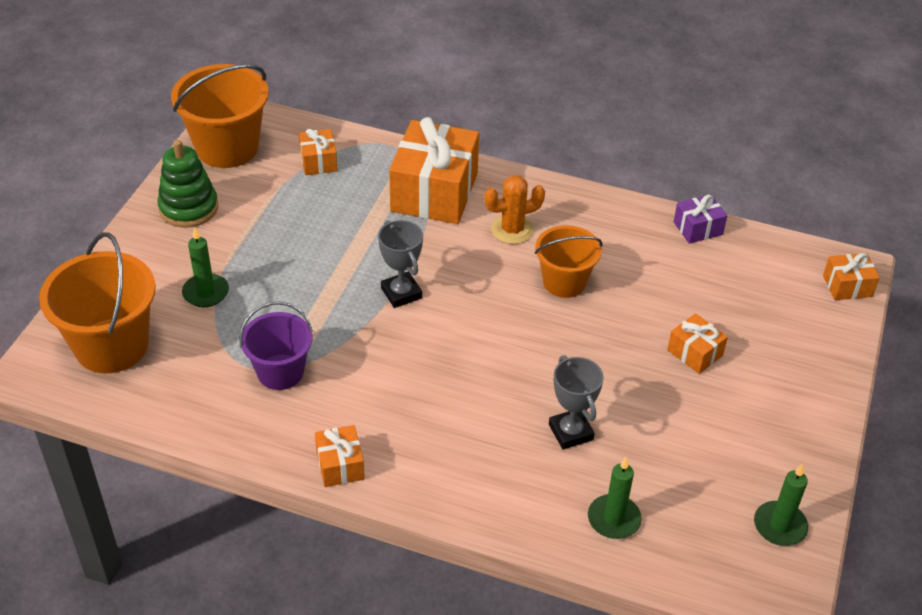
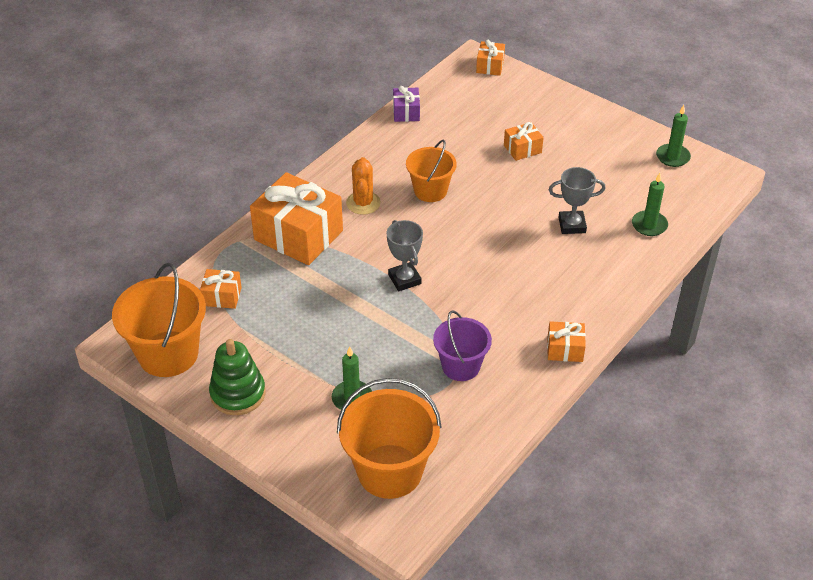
camera: 70 degrees left, 0 degrees up
(401, 293) = (404, 279): grey trophy -> grey trophy turned 75 degrees clockwise

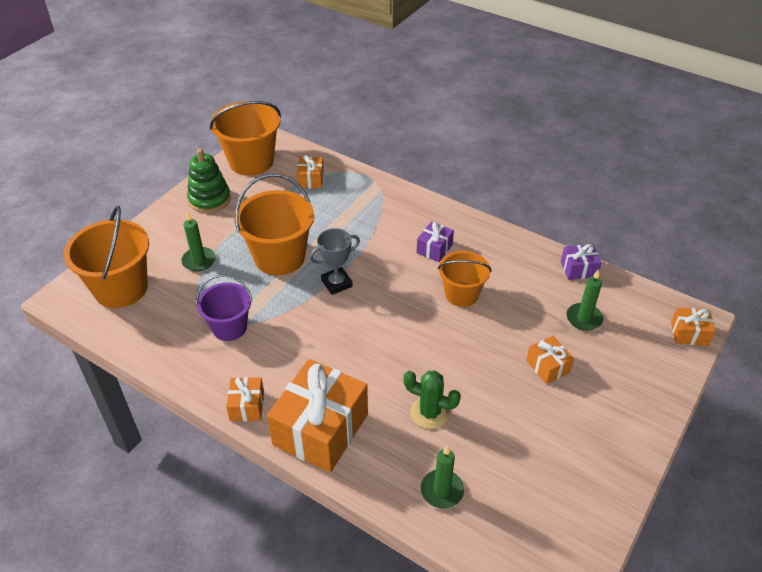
camera: 85 degrees right, 0 degrees up
(298, 235) = (386, 213): orange gift -> orange gift (320, 429)
(357, 325) = (279, 257): none -> orange bucket
(363, 203) = (434, 249): orange cactus -> purple gift
(572, 225) = (429, 412): grey trophy -> green cactus
(672, 157) = (577, 524): green candle -> green candle (584, 318)

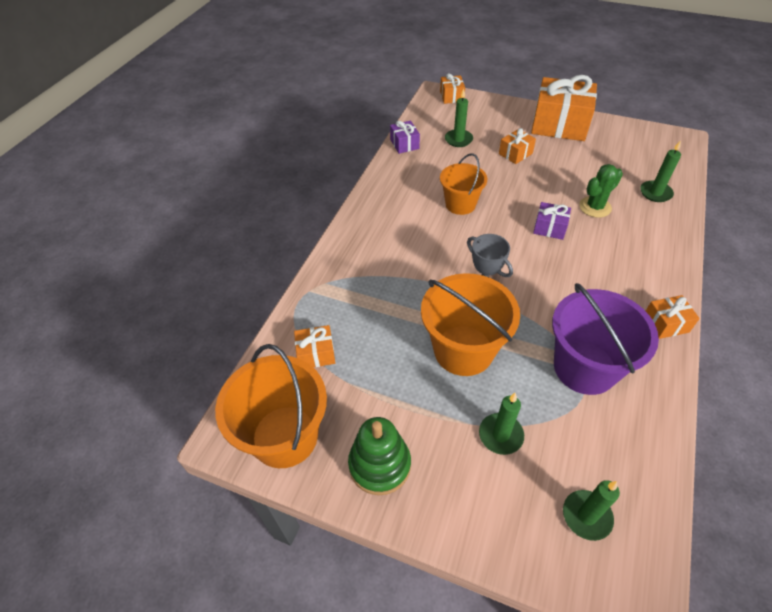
camera: 100 degrees left, 5 degrees up
(121, 288) = (586, 516): orange bucket -> green candle
(229, 327) = (584, 367): purple bucket -> purple bucket, size x1.58
(320, 429) = (653, 267): orange gift -> orange gift (559, 125)
(429, 412) = (595, 207): green cactus -> green cactus turned 45 degrees clockwise
(434, 249) = (408, 228): purple gift -> purple gift (549, 228)

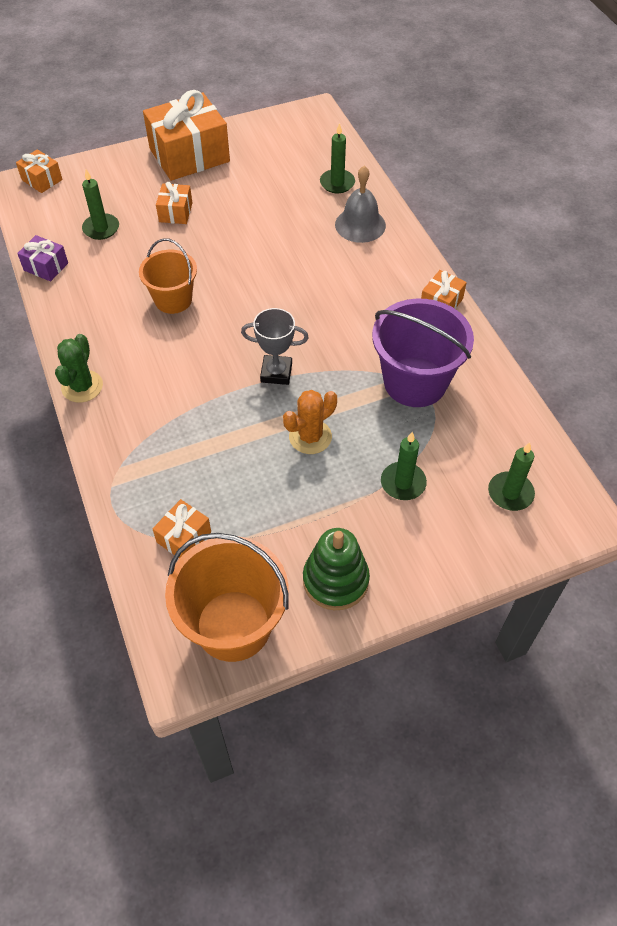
camera: 45 degrees left, 5 degrees up
(463, 350) = (310, 437): orange bucket -> orange cactus
(549, 228) = (278, 273): purple gift -> none
(595, 207) = (299, 228): green cactus -> green cactus (82, 386)
(647, 230) = (360, 225): none -> grey bell

